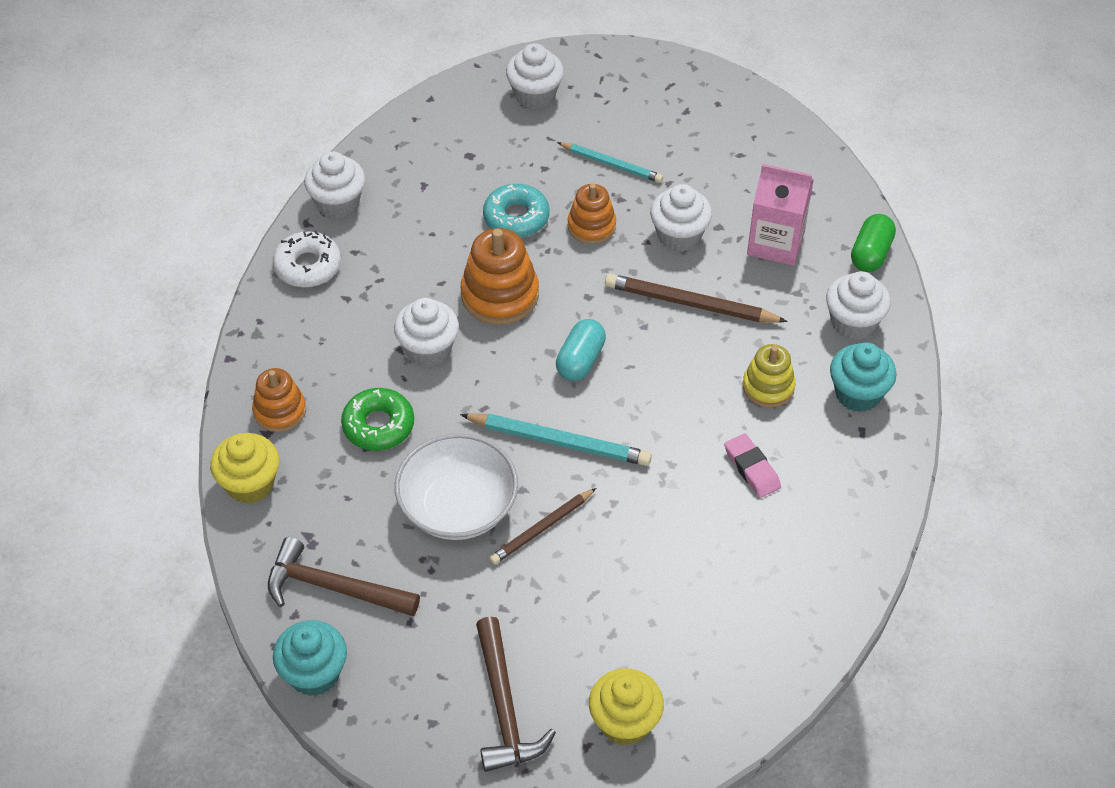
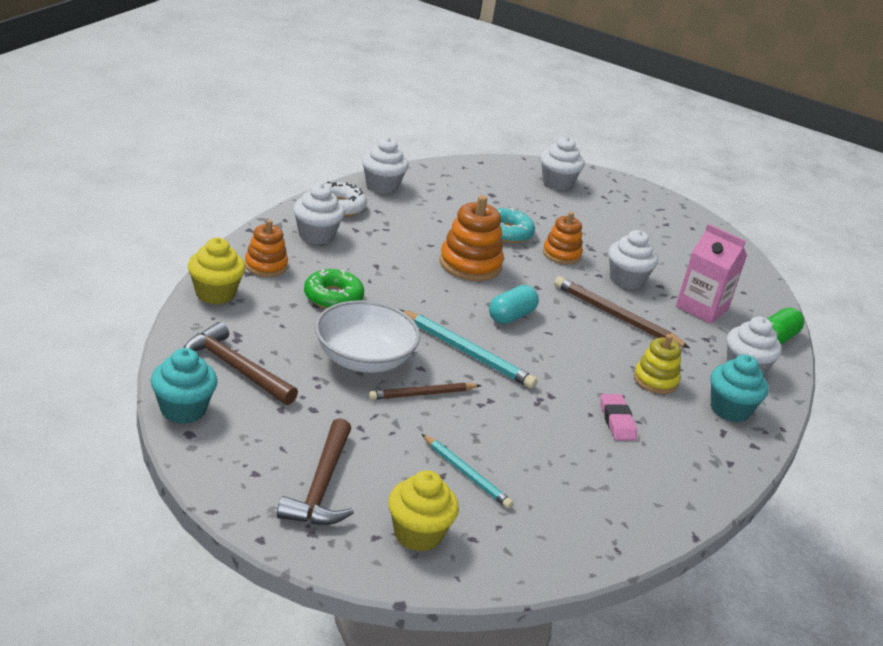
camera: 15 degrees right, 20 degrees down
(428, 349) = (398, 273): white cupcake -> white cupcake (316, 235)
(611, 164) = (595, 230): turquoise pencil -> turquoise pencil (466, 474)

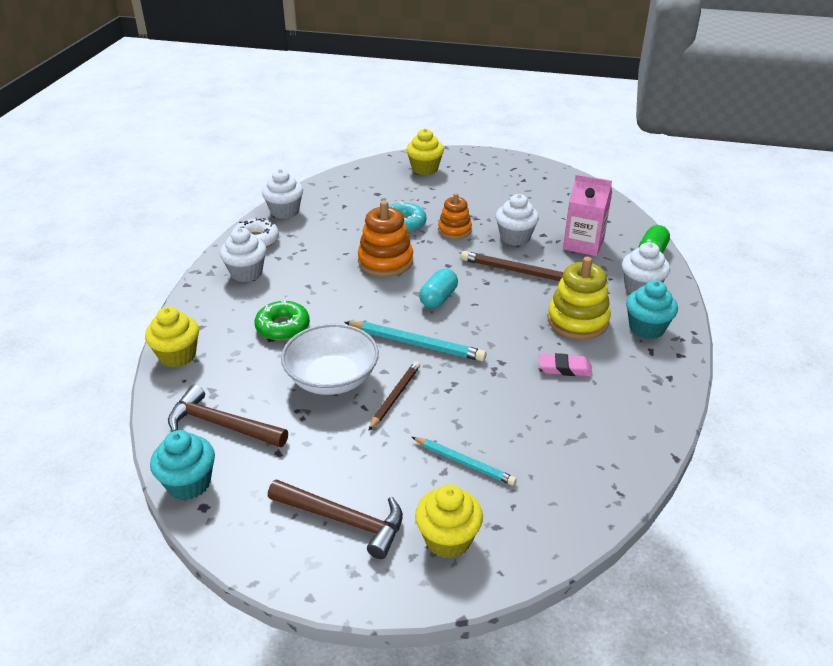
camera: 10 degrees left, 5 degrees up
(266, 266) = (213, 315): orange stacking toy -> none
(321, 486) = (343, 520): brown hammer -> brown hammer turned 60 degrees counterclockwise
(422, 394) = (395, 396): brown pencil -> brown pencil turned 150 degrees clockwise
(557, 183) = (424, 169): white cupcake -> yellow cupcake
(617, 421) = (564, 368): pink eraser -> pink eraser turned 60 degrees counterclockwise
(655, 380) = (577, 320): yellow stacking toy -> yellow stacking toy, size x1.55

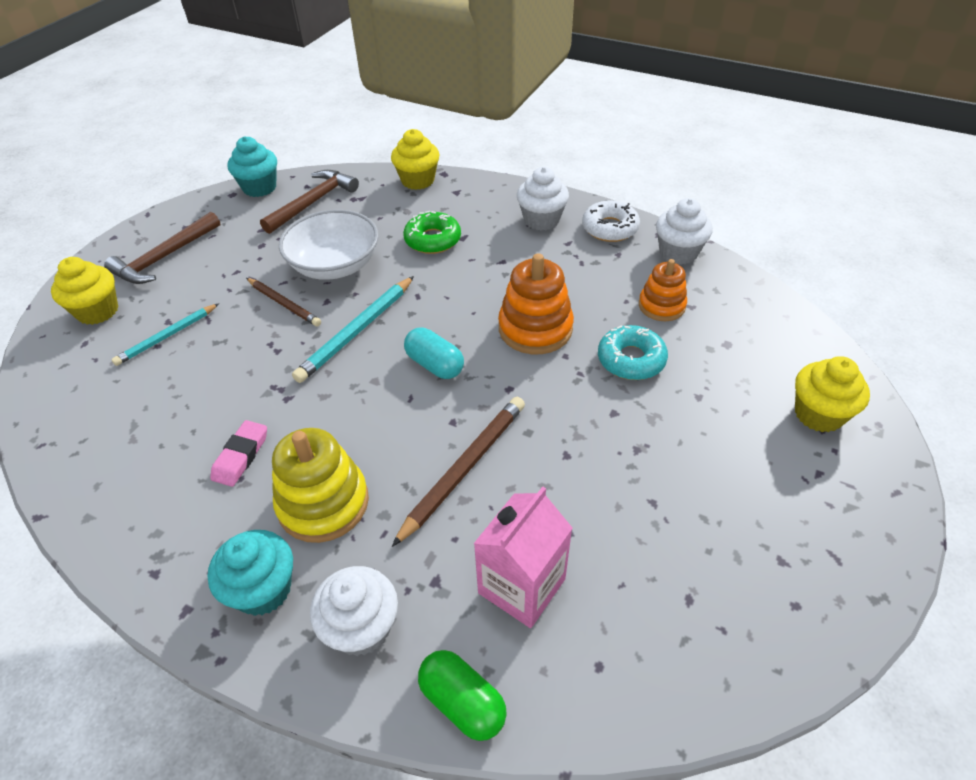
camera: 105 degrees right, 10 degrees up
(454, 230) = (602, 414): orange stacking toy -> orange stacking toy (661, 306)
(515, 238) = (565, 487): white cupcake -> none

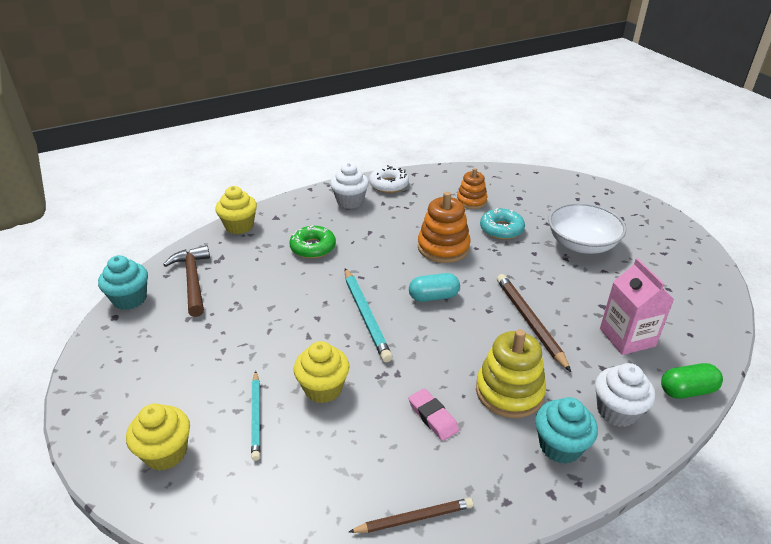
camera: 55 degrees left, 10 degrees down
(164, 258) = (146, 386): brown hammer -> none
(284, 304) = (295, 339): brown pencil -> brown pencil (414, 518)
(335, 265) = (283, 299): white bowl -> white bowl (581, 244)
(678, 253) = (436, 176): white cupcake -> none
(818, 414) = (588, 199): yellow cupcake -> yellow cupcake (323, 388)

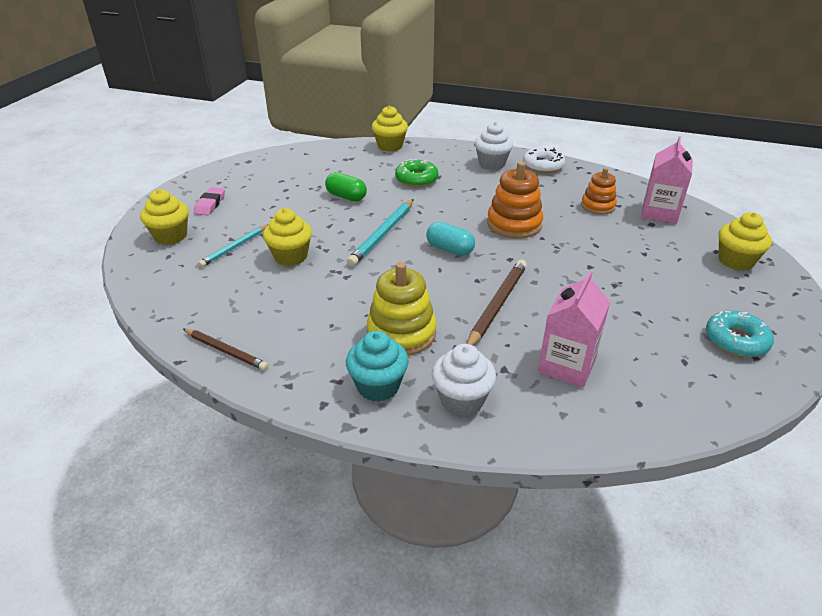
camera: 45 degrees right, 0 degrees up
(130, 299) = (269, 156): turquoise cupcake -> none
(193, 280) = (315, 162): brown hammer -> none
(433, 417) = (326, 312): pink eraser -> pink eraser (210, 204)
(501, 229) = (589, 236): turquoise donut -> turquoise donut (736, 340)
(512, 186) = (659, 212): none -> pink carton
(581, 244) = (651, 283): white bowl -> none
(595, 200) = (735, 261): none -> yellow cupcake
(687, 390) = (553, 432): green capsule -> green capsule (346, 197)

